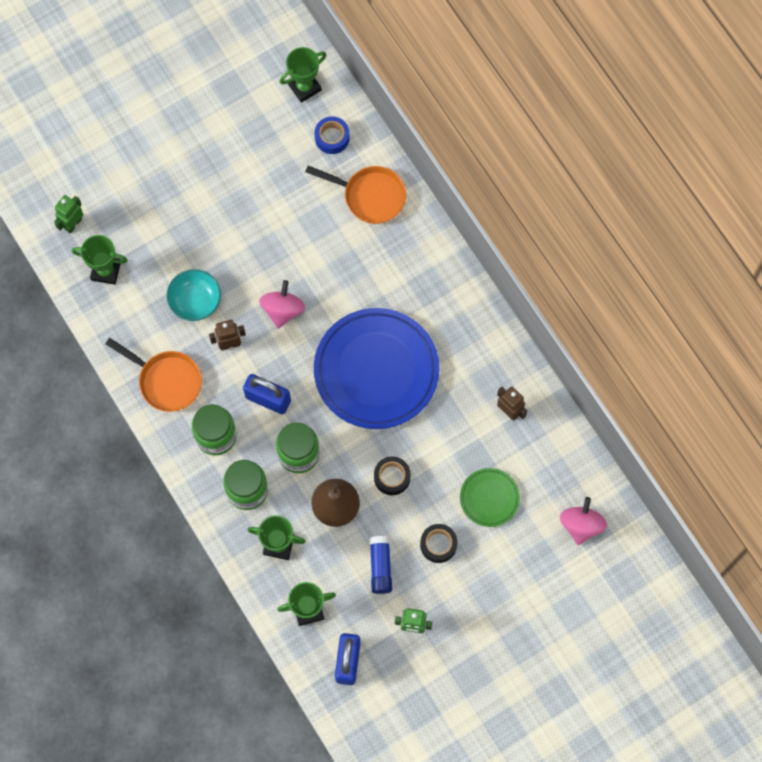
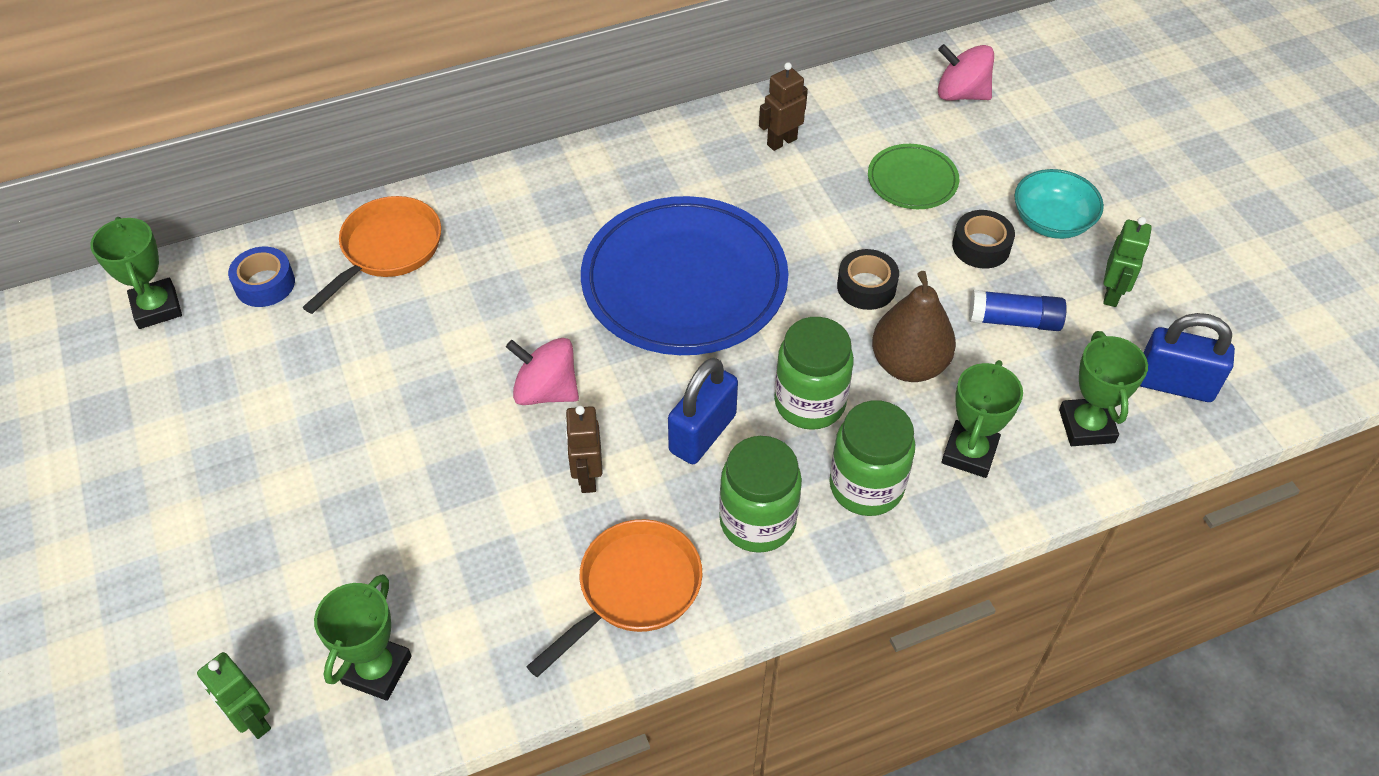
camera: 80 degrees left, 20 degrees down
(195, 301) = (488, 521): turquoise bowl -> turquoise bowl (1051, 221)

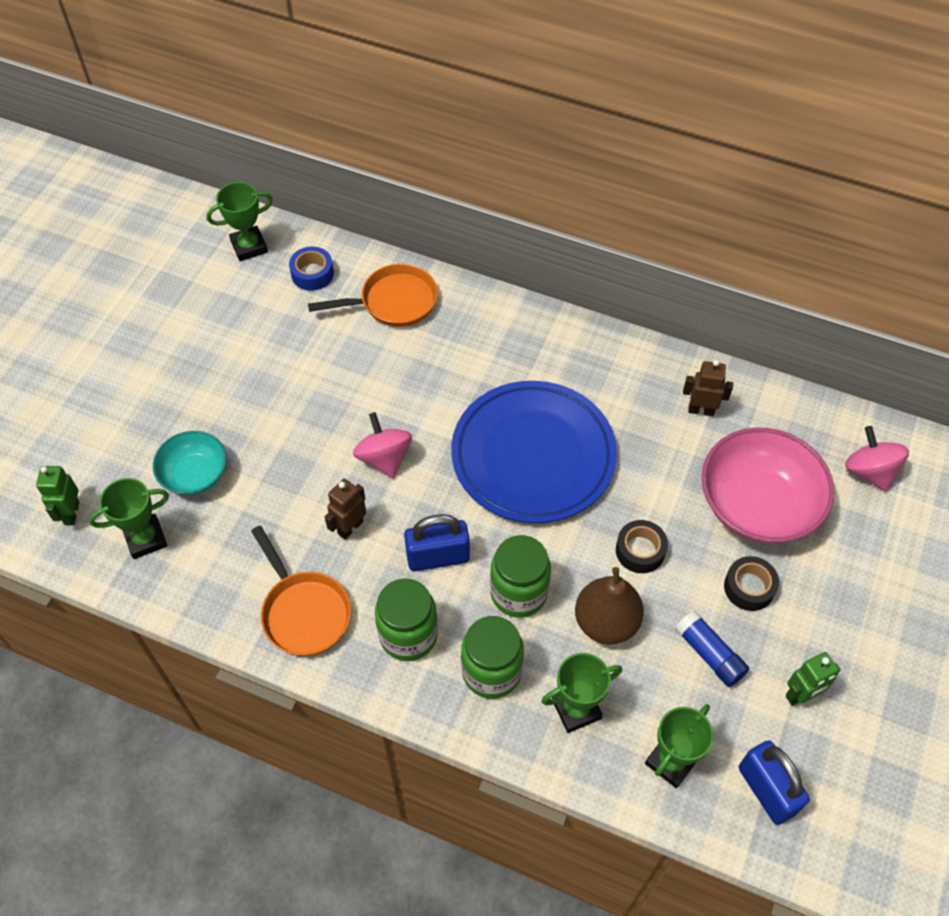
camera: 45 degrees right, 5 degrees up
(157, 308) = (249, 246): green trophy -> green trophy turned 45 degrees clockwise
(634, 589) = (304, 612): orange pan -> orange pan turned 60 degrees clockwise
(912, 180) = (757, 505): green plate -> pink bowl
(1051, 221) = (821, 611): turquoise bowl -> turquoise bowl (195, 474)

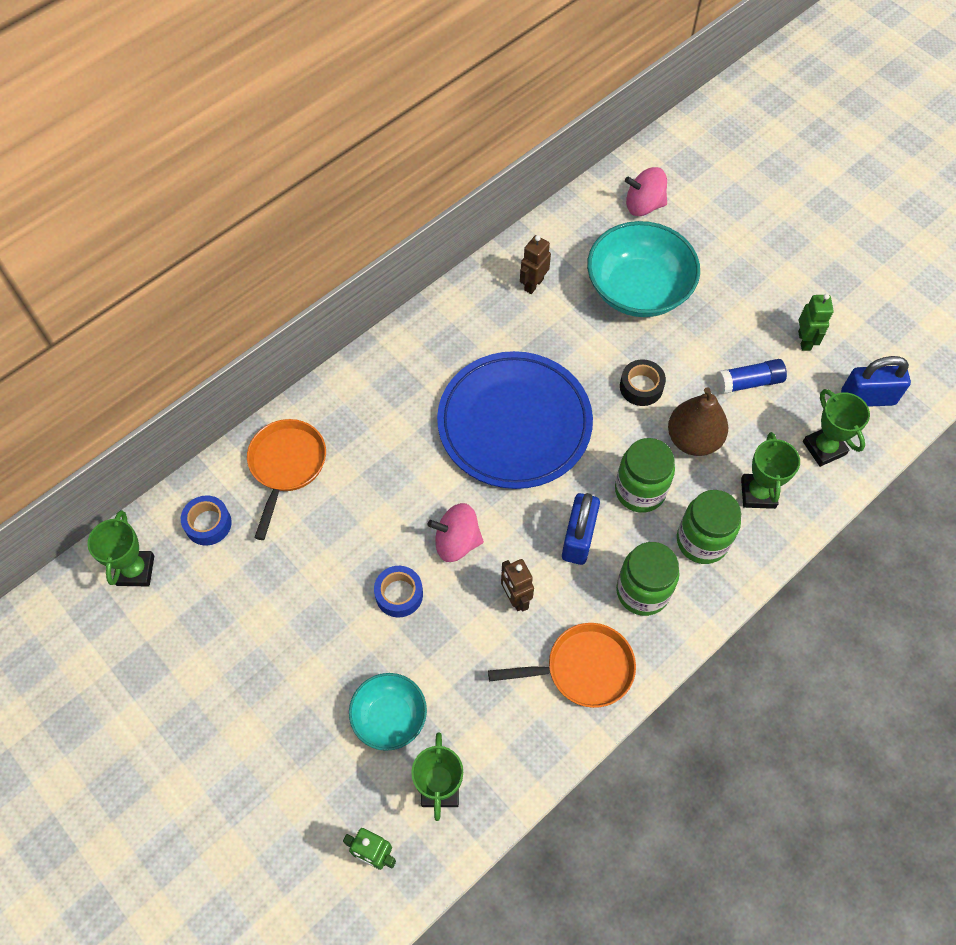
camera: 65 degrees left, 5 degrees up
(311, 434) = (399, 594): none -> blue tape
(749, 587) = (705, 330): black tape -> none
(757, 505) = (638, 289): pink bowl -> turquoise bowl

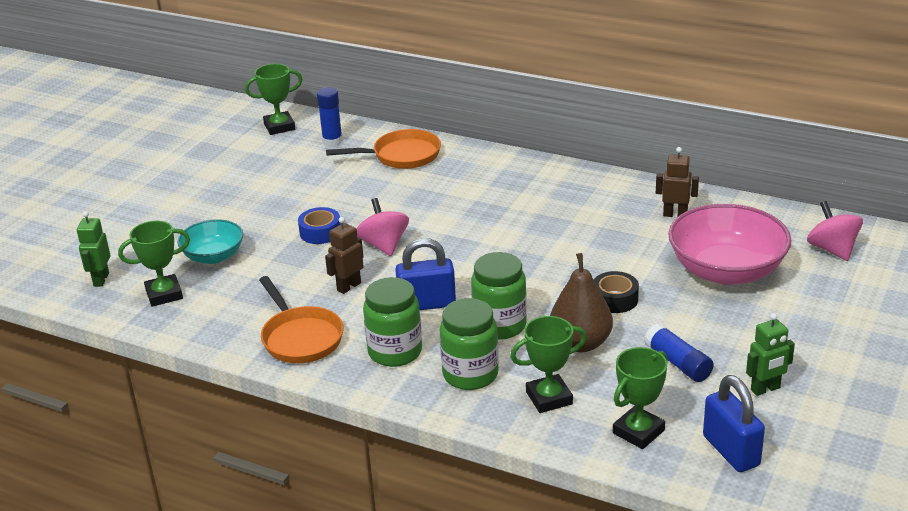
camera: 70 degrees right, 30 degrees down
(208, 524) = (332, 141): blue tape -> blue glue stick
(514, 423) = (519, 242): blue plate -> none
(638, 289) = (726, 271): turquoise bowl -> pink bowl

